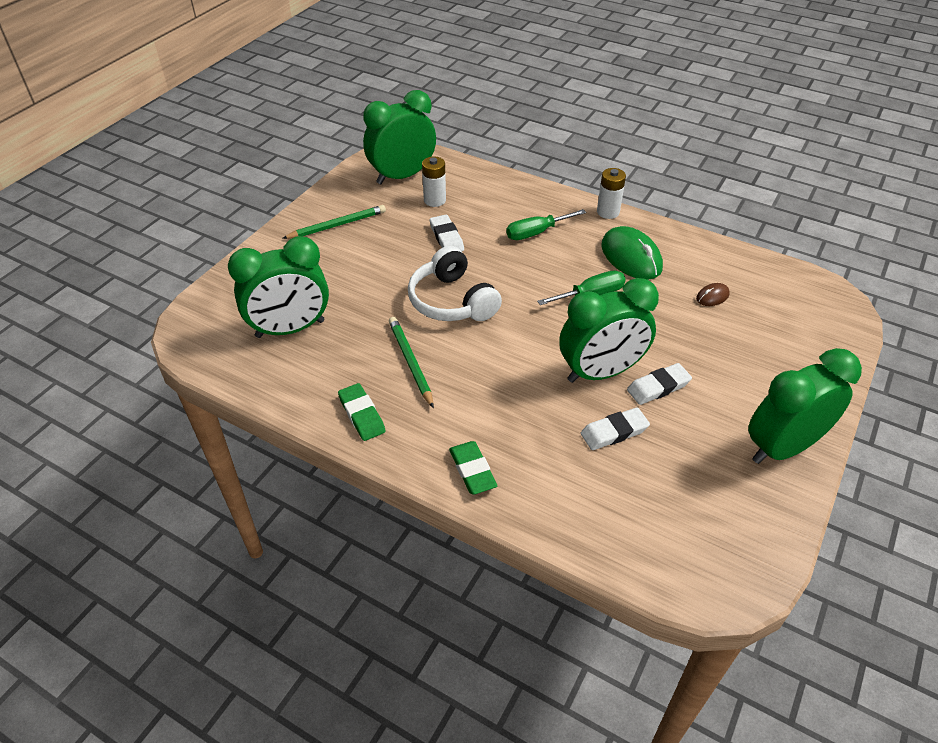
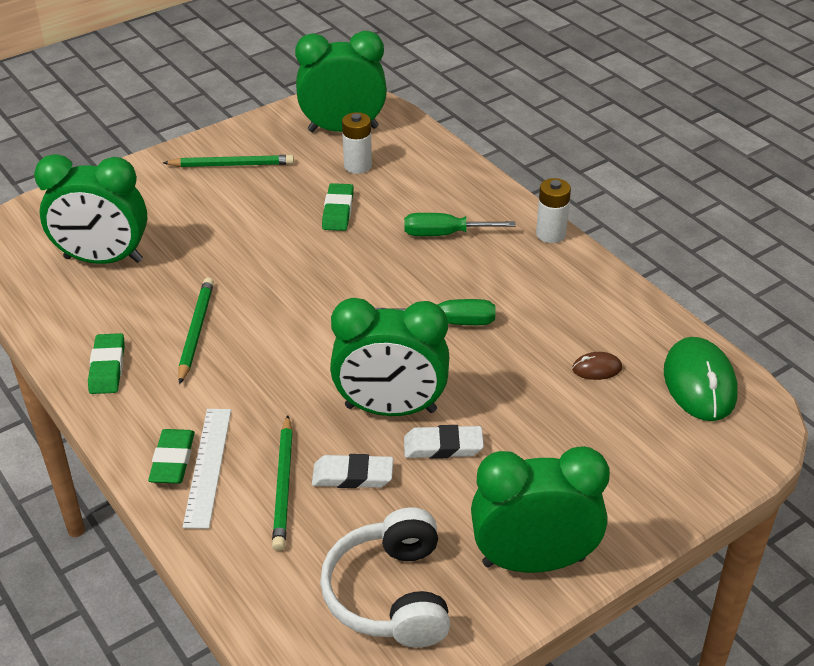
camera: 25 degrees right, 5 degrees down
(446, 238) = (338, 211): white eraser -> green eraser
(452, 301) = (289, 281): white headphones -> white headphones (391, 594)
(503, 465) = (208, 466): none -> white ruler
(571, 458) = (283, 485): none -> green pencil
(631, 257) = (534, 294): green mouse -> green mouse (699, 383)

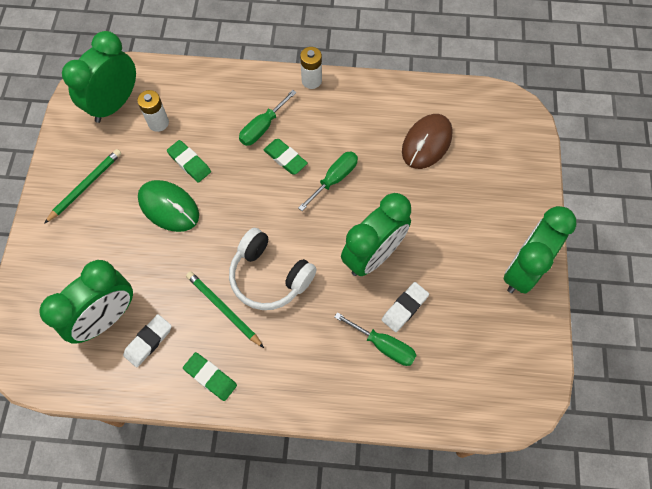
camera: 50 degrees left, 25 degrees up
(173, 460) = (318, 389): green eraser -> green eraser (285, 158)
(208, 466) = (338, 374): white ruler -> none
(283, 485) = (384, 346): green pencil -> green screwdriver
(391, 594) = (495, 347): white headphones -> white headphones (269, 276)
(443, 446) = (420, 251): white eraser -> white eraser (148, 341)
(596, 368) = (426, 143): brown mouse -> brown mouse, size x2.12
(699, 383) = (473, 110): green mouse -> green mouse (169, 207)

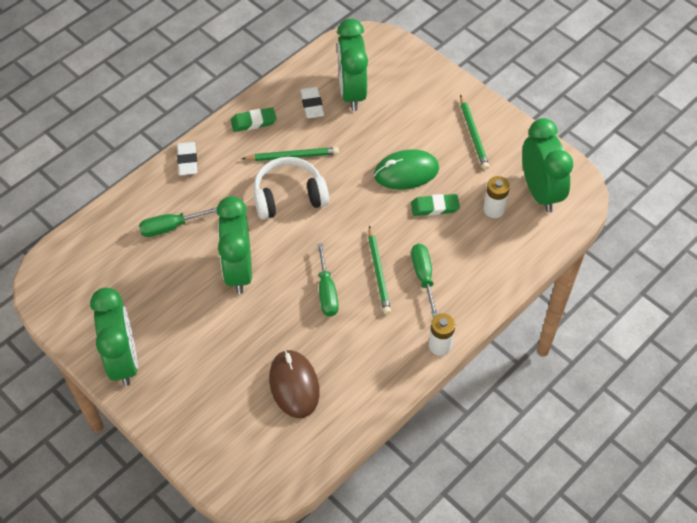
camera: 130 degrees right, 10 degrees down
(285, 158) = (378, 272): green eraser -> green pencil
(404, 308) = (181, 259): white eraser -> white eraser (187, 161)

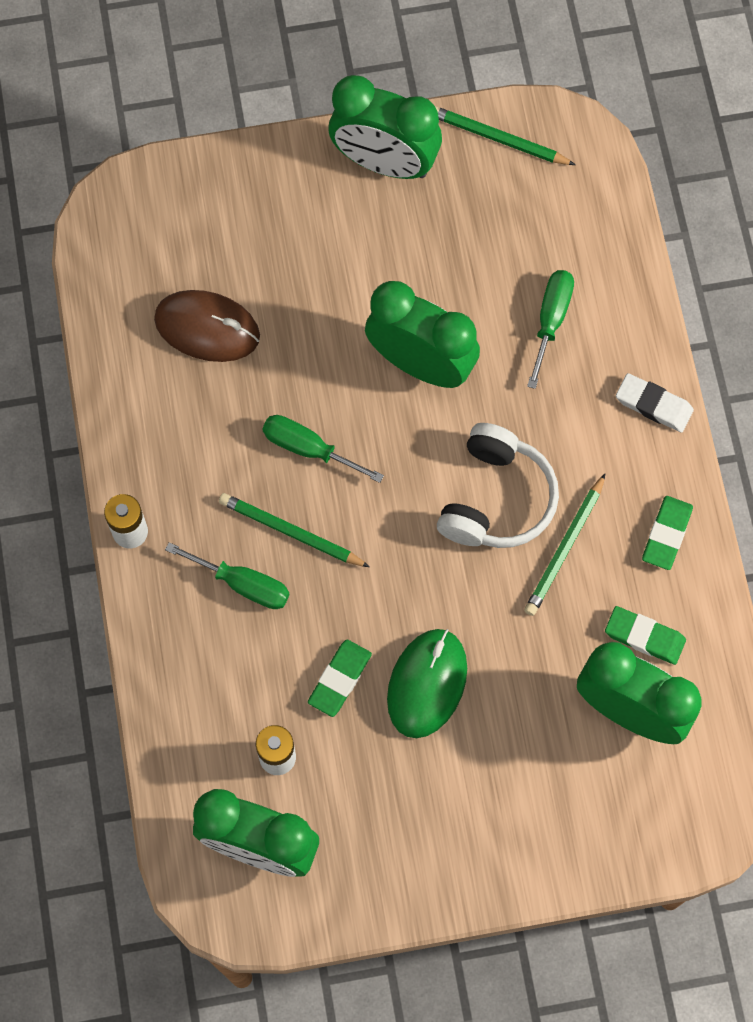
camera: 125 degrees right, 15 degrees up
(312, 105) = (644, 637): white eraser -> green eraser
(473, 134) = (427, 831): green pencil -> green pencil (498, 139)

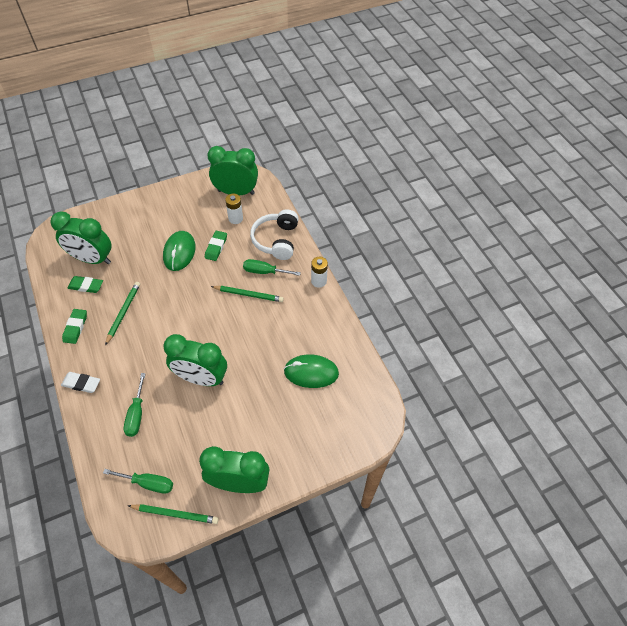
camera: 165 degrees right, 15 degrees down
(207, 328) = (311, 372): brown mouse -> green mouse
(308, 448) = (248, 329): green screwdriver -> green screwdriver (148, 483)
(496, 498) = (157, 326): white headphones -> white headphones (276, 240)

